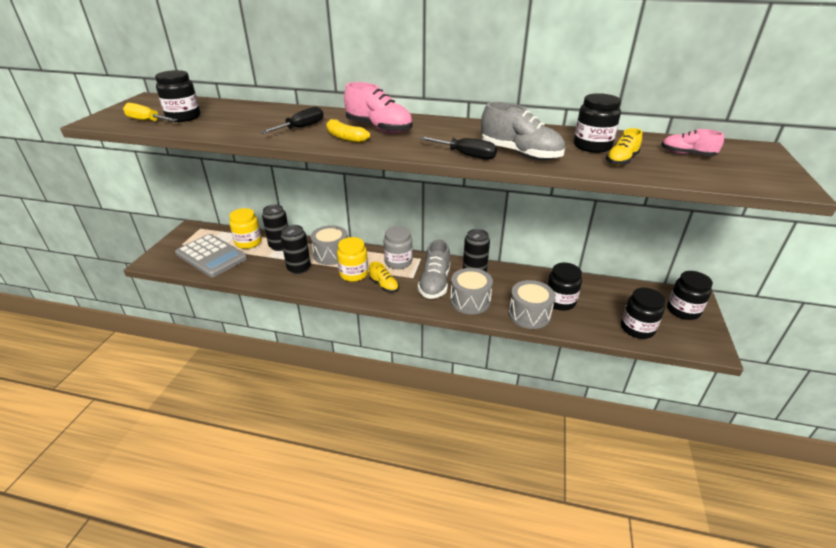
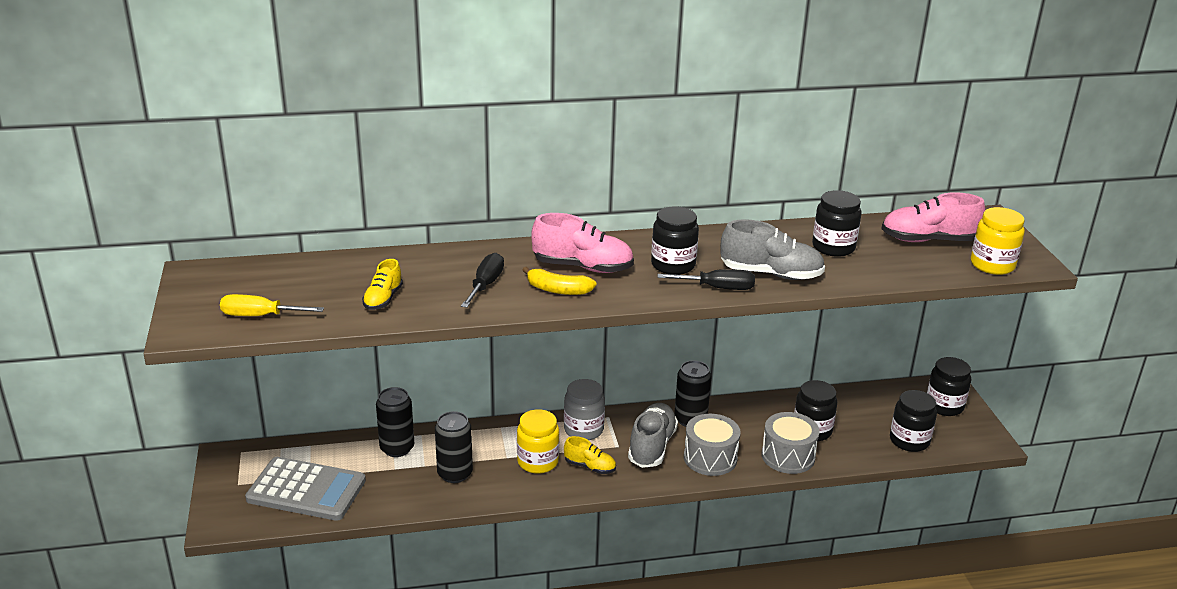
camera: 25 degrees left, 5 degrees down
(183, 117) = (303, 298): black jar -> black jar (673, 265)
(248, 242) = (343, 455): yellow jar -> yellow jar (992, 265)
(331, 254) = (483, 442): grey drum -> none
(435, 283) = (652, 446): grey shoe -> grey shoe turned 150 degrees counterclockwise
(621, 160) = (874, 262): yellow shoe -> yellow shoe (383, 299)
(687, 154) = (928, 240): pink shoe -> pink shoe, size x1.71

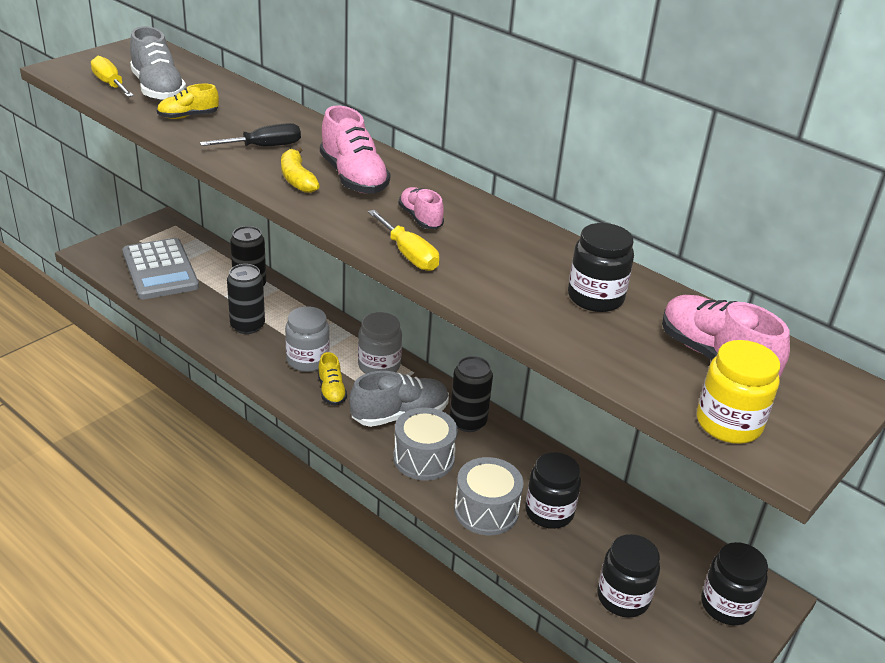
camera: 50 degrees right, 5 degrees up
(538, 462) = (307, 360): yellow jar -> grey jar
(673, 265) = (420, 218): black jar -> pink shoe
(718, 288) = (408, 254): black screwdriver -> yellow screwdriver
(771, 274) = (480, 276): grey shoe -> grey shoe (158, 89)

